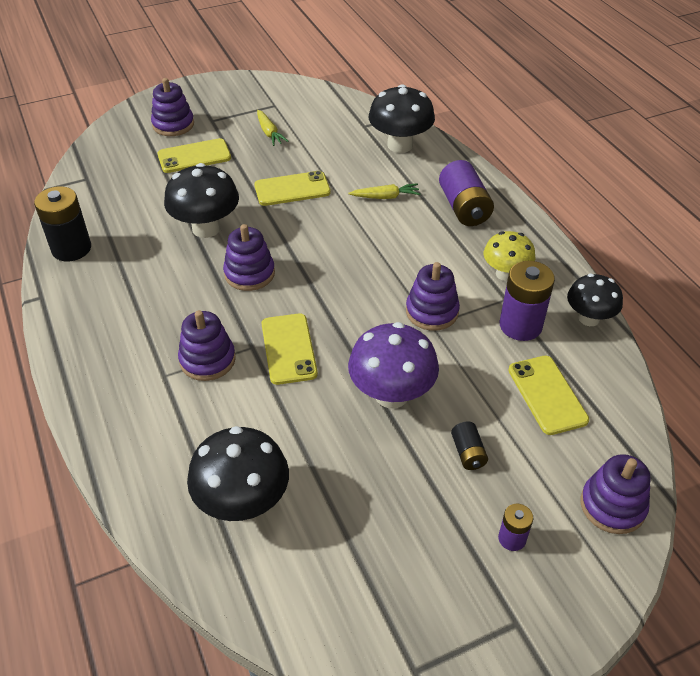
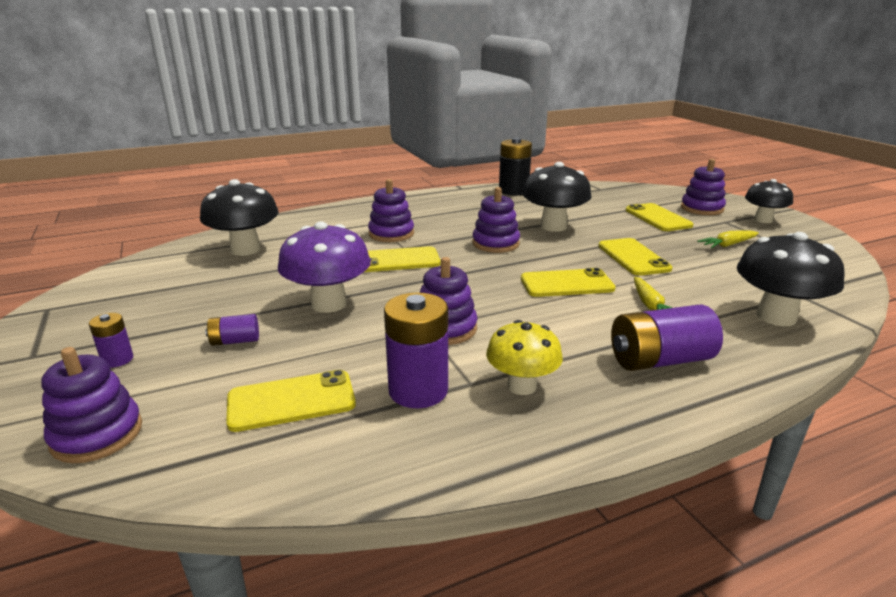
camera: 90 degrees right, 20 degrees down
(347, 235) = (567, 284): none -> yellow phone
(468, 453) = (235, 341): black battery -> purple battery
(589, 318) = (429, 459): black mushroom -> black mushroom (763, 220)

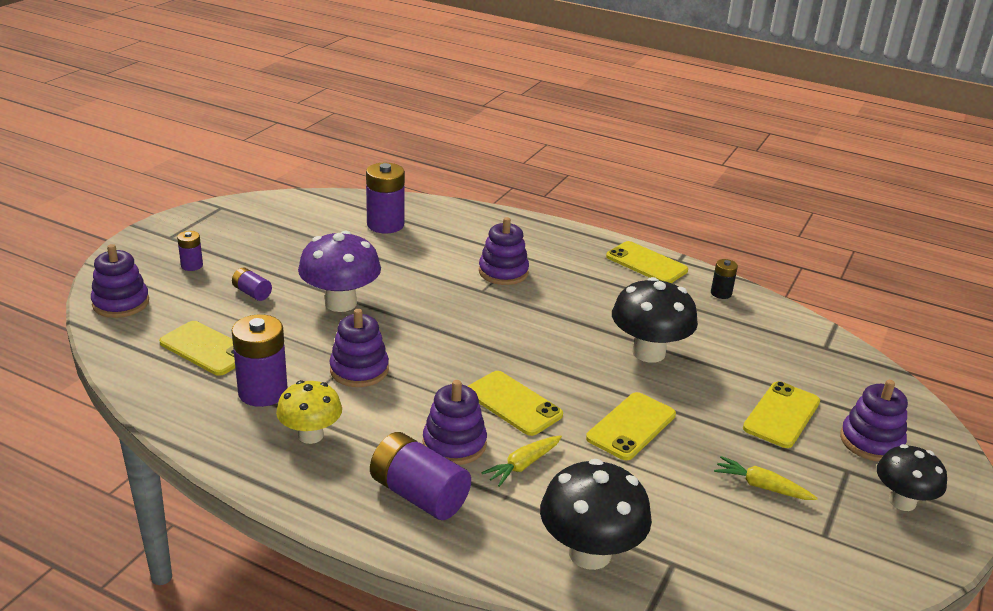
camera: 50 degrees right, 5 degrees up
(245, 249) = (385, 225): black mushroom -> purple battery
(398, 260) = (453, 299): yellow phone -> yellow phone (646, 263)
(495, 244) = (555, 334): purple stacking toy -> purple stacking toy (454, 444)
(513, 191) = (721, 293): black battery -> black battery, size x0.52

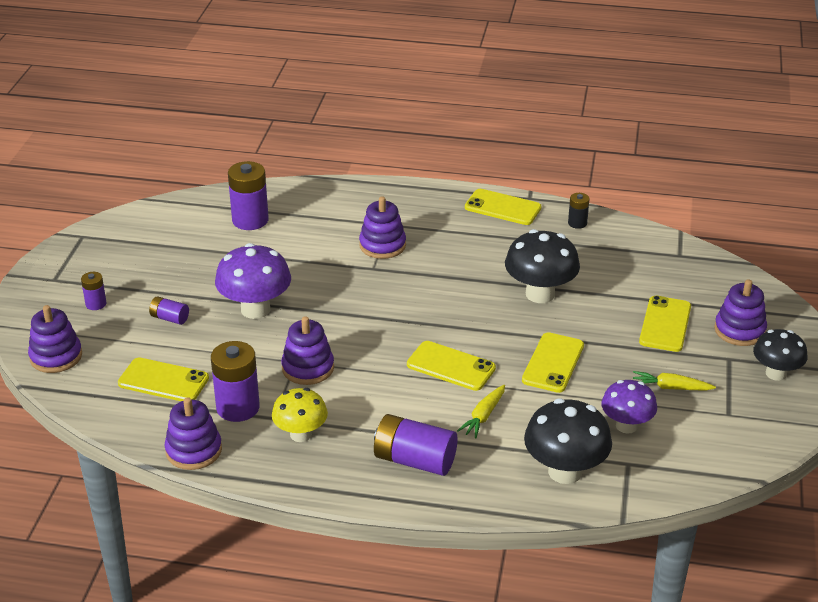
camera: 15 degrees left, 5 degrees up
(454, 444) = (421, 413): purple stacking toy -> purple stacking toy (194, 450)
(689, 517) = (626, 426): none -> purple mushroom

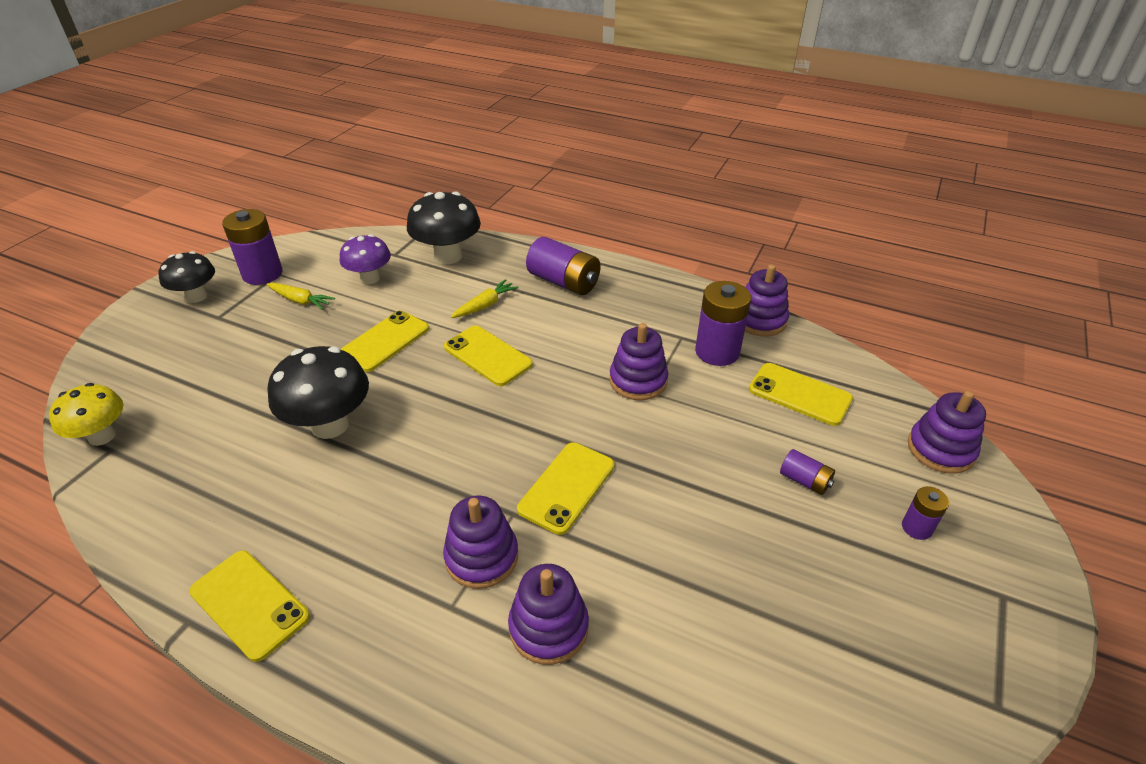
camera: 165 degrees left, 5 degrees up
(250, 220) = (684, 677): purple battery -> purple battery (262, 274)
(255, 309) = (689, 472): purple mushroom -> none
(301, 434) = (658, 318): yellow mushroom -> yellow mushroom (102, 436)
(577, 223) = (173, 539): black battery -> none
(665, 324) = (235, 361): yellow phone -> yellow phone (566, 487)
(739, 330) = (172, 341): purple stacking toy -> purple stacking toy (548, 627)

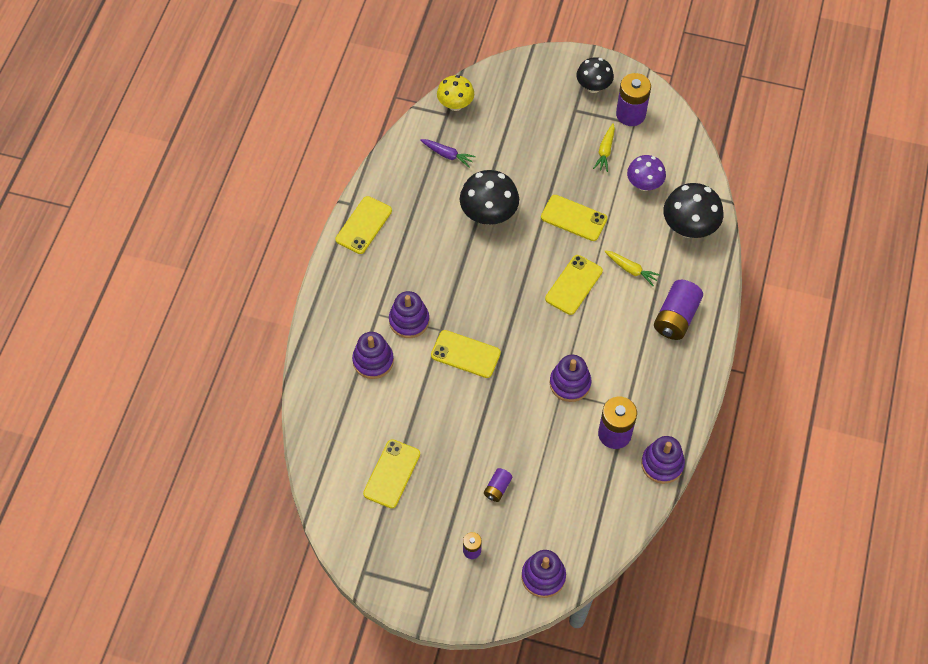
camera: 80 degrees right, 20 degrees up
(188, 459) = (447, 155): none -> purple carrot
(799, 394) = (580, 489): yellow phone -> yellow phone (392, 474)

